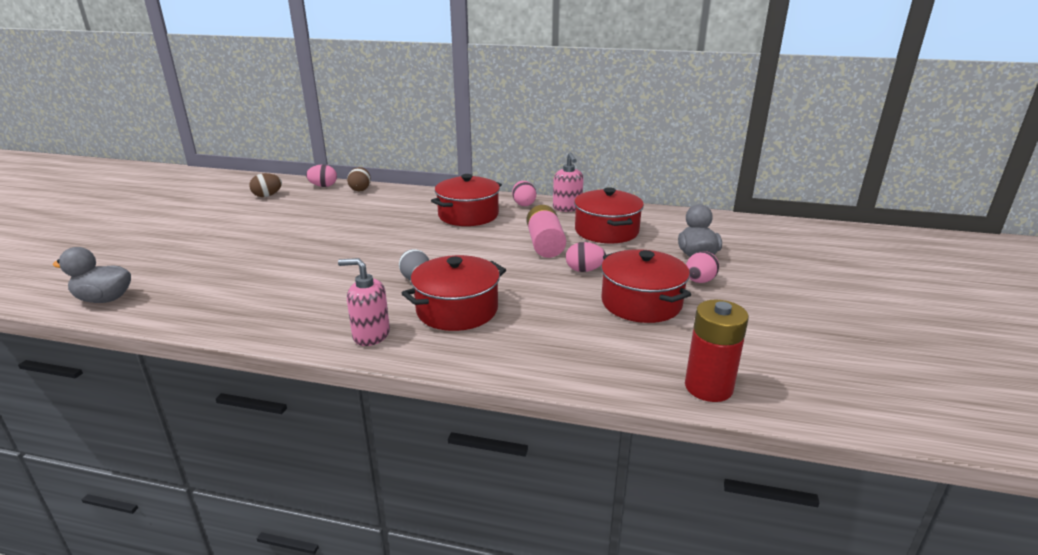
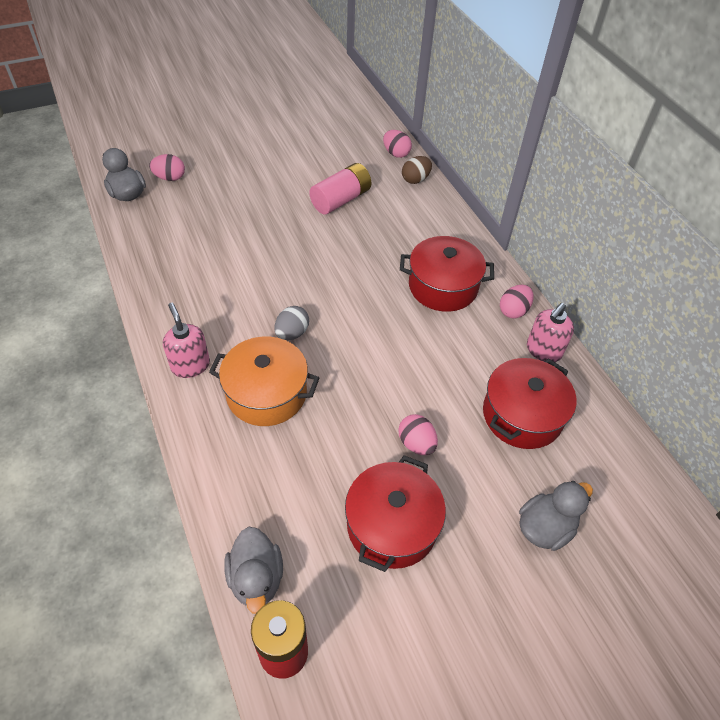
camera: 50 degrees right, 25 degrees up
(267, 196) = (342, 138): brown egg -> none
(457, 310) = (266, 393): red pot -> orange pot
(545, 244) = (441, 381): pink battery -> pink battery (341, 200)
(629, 377) = (256, 578): none -> grey duck
(699, 281) = (484, 557): pink egg -> pink egg (170, 178)

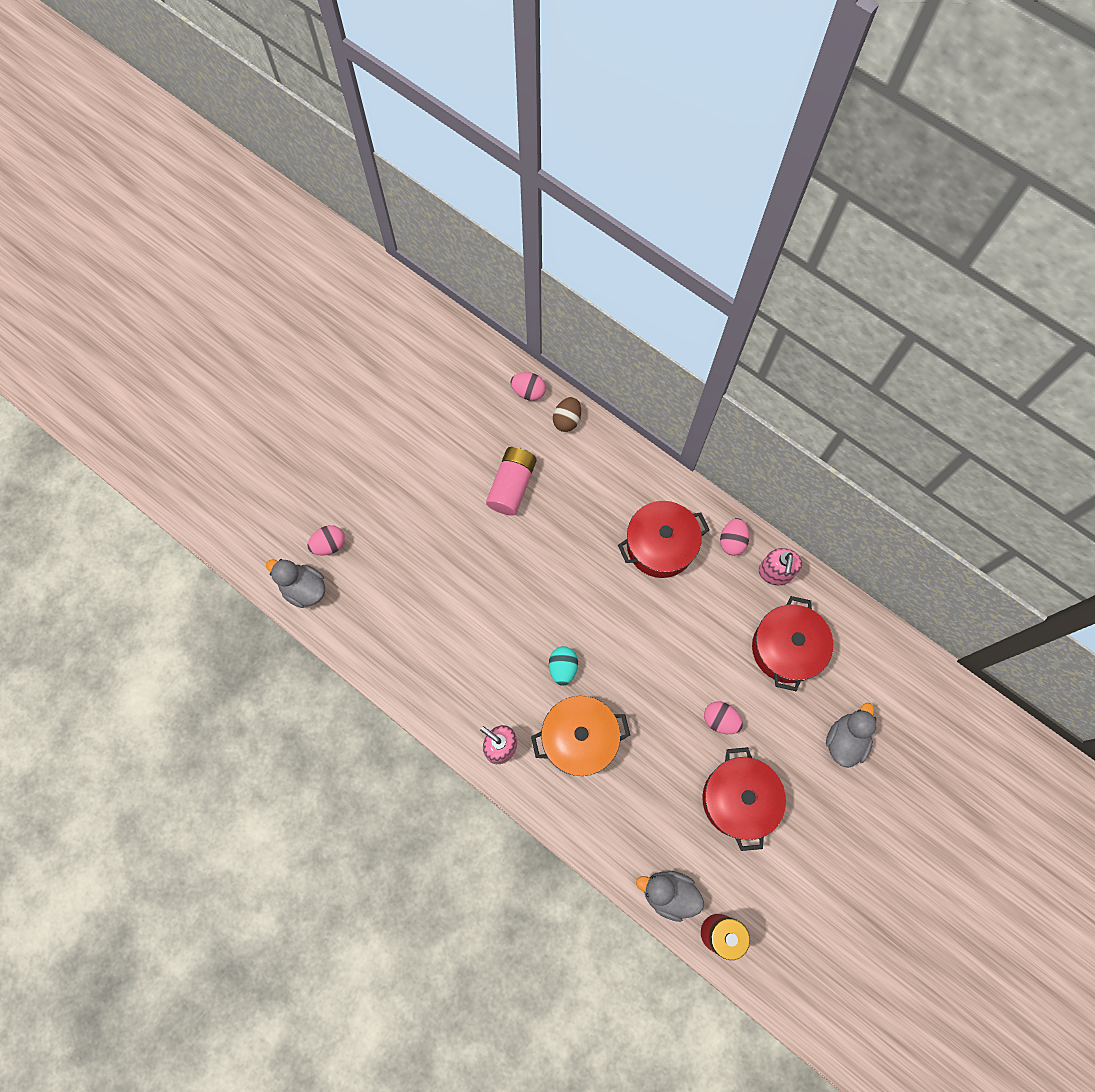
camera: 25 degrees left, 20 degrees up
(256, 578) = (668, 893): grey duck -> grey duck turned 150 degrees clockwise
(292, 333) = (563, 668): grey egg -> turquoise egg

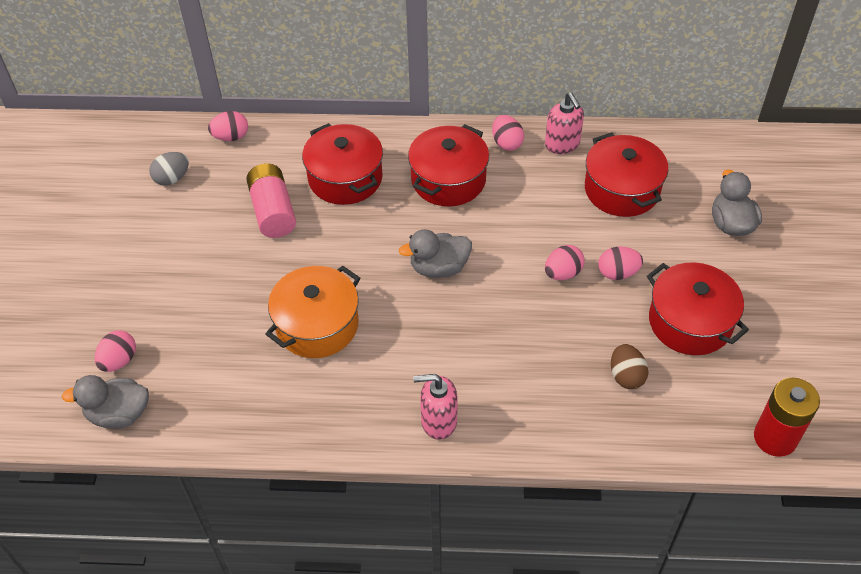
camera: 35 degrees left, 20 degrees down
(461, 404) = (172, 178): none -> grey egg
(563, 668) = (442, 320): turquoise egg -> none
(567, 420) = (284, 138): brown egg -> brown egg (626, 376)
(579, 739) = (508, 366): orange pot -> orange pot (317, 325)
(585, 490) = (345, 178): none -> red pot
(668, 893) = (703, 437): grey duck -> grey duck (439, 268)
(679, 690) = (562, 273): none -> pink egg

